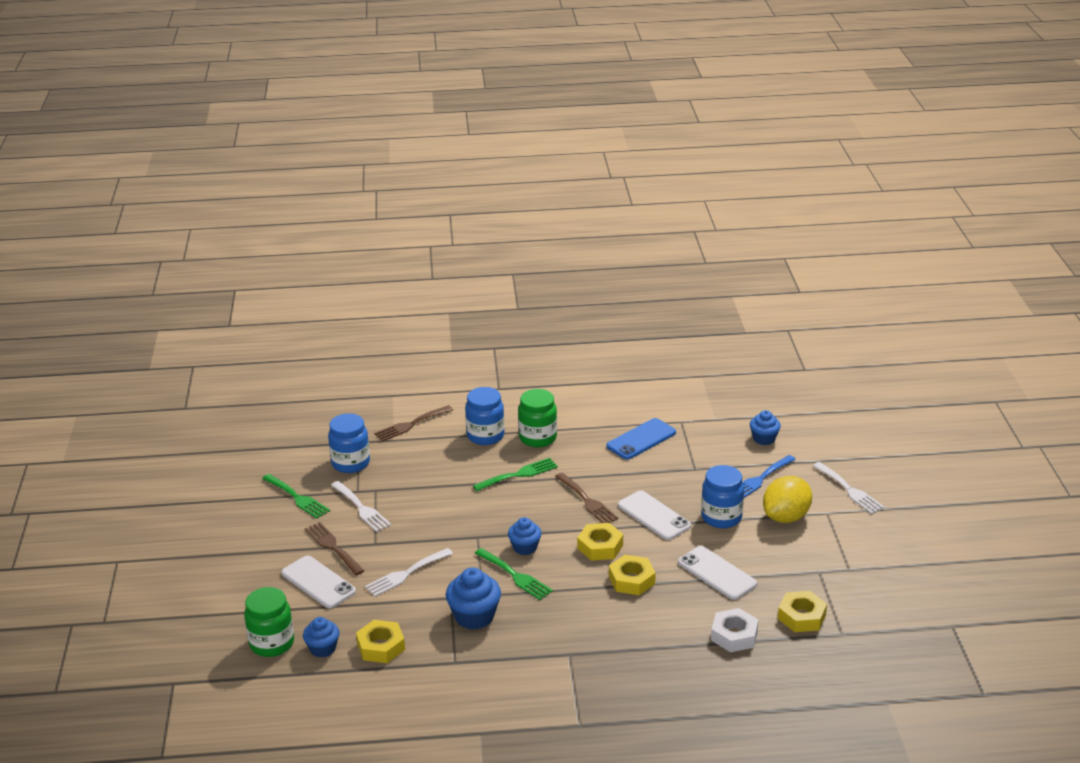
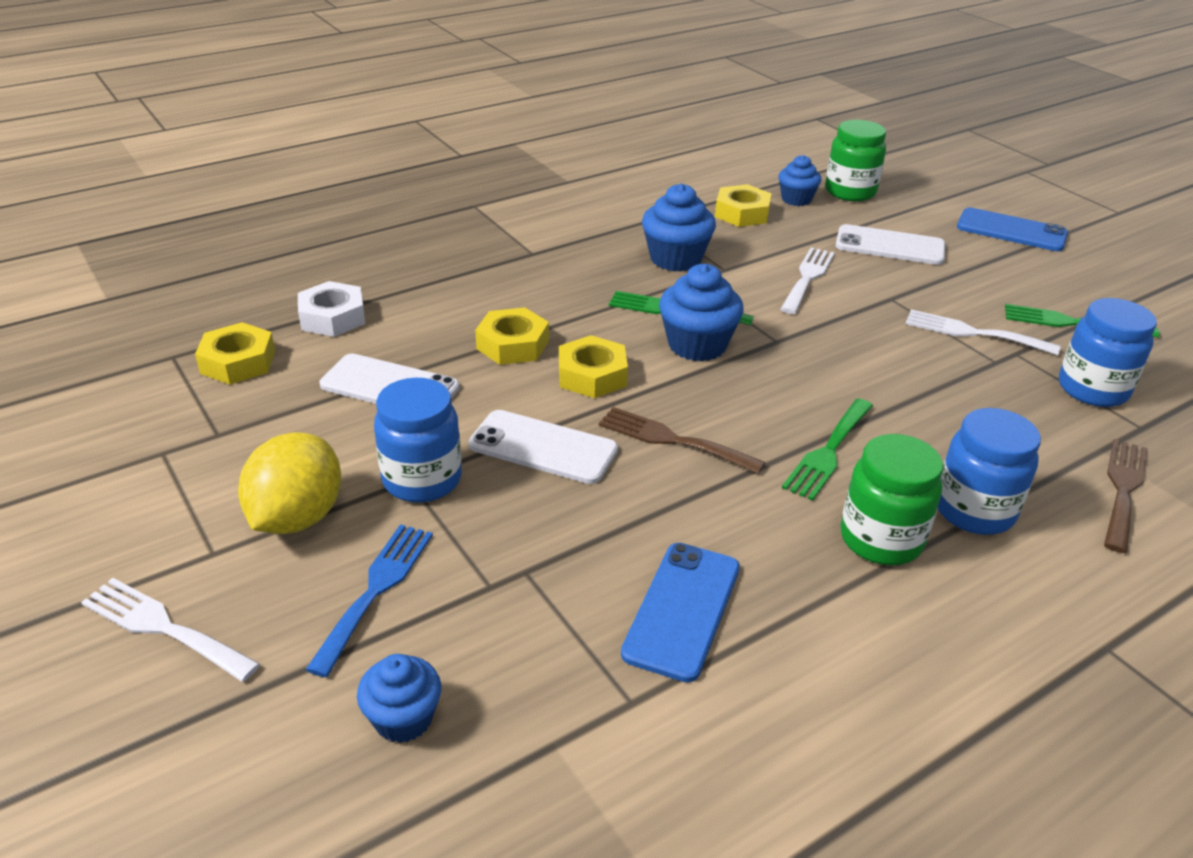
camera: 150 degrees right, 5 degrees up
(218, 569) = (1011, 231): none -> blue phone
(332, 547) = (933, 281): brown fork -> none
(525, 547) = (697, 345): blue cupcake -> blue cupcake, size x1.55

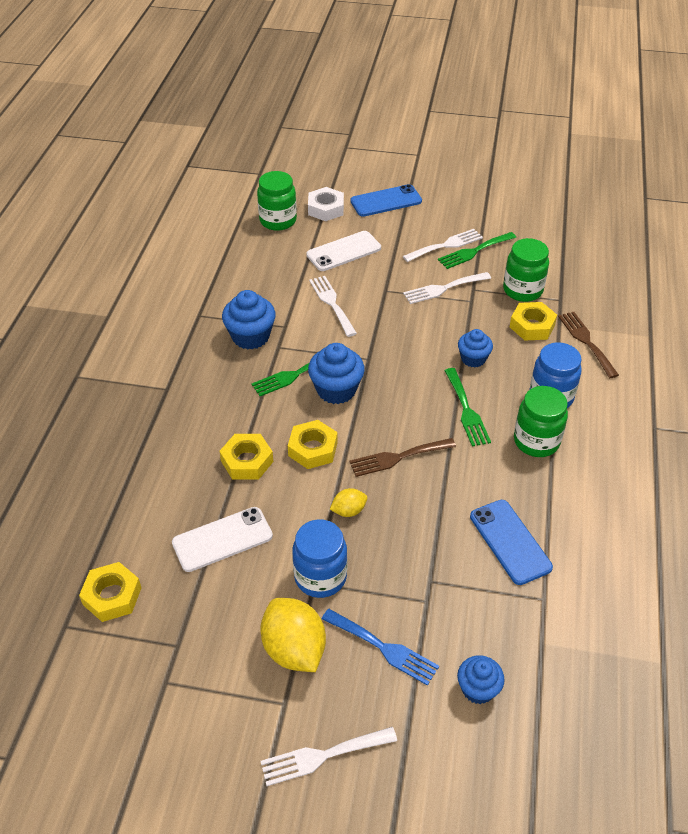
camera: 45 degrees left, 10 degrees up
(332, 317) = (119, 523): white nut -> white nut (326, 209)
(376, 589) = (384, 648): blue fork -> blue fork turned 150 degrees clockwise
(543, 447) = (348, 511): white phone -> yellow lemon
(742, 213) = (242, 276): yellow nut -> yellow nut (532, 326)
(796, 199) = (257, 245): blue cupcake -> blue cupcake (473, 359)
(1037, 299) = (446, 245): none -> white fork
(1092, 389) = (522, 290): blue jar -> green jar

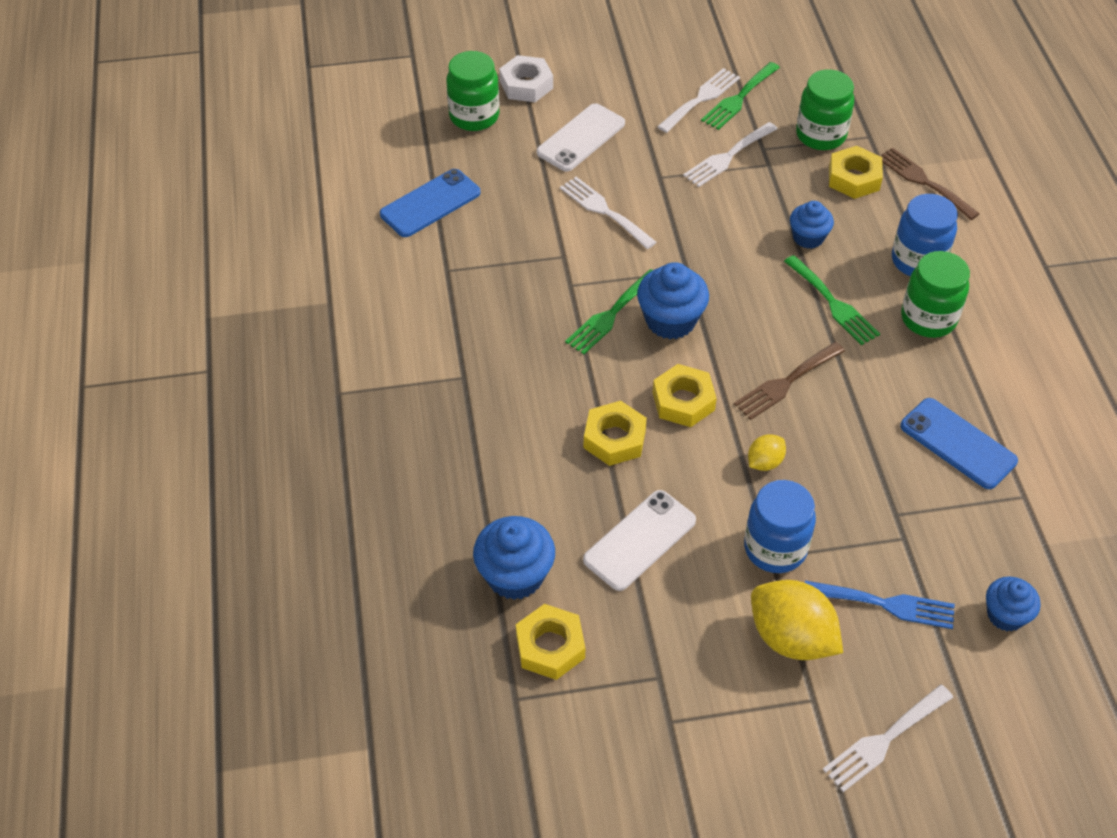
camera: 20 degrees left, 5 degrees up
(250, 336) = (529, 281): blue cupcake -> blue cupcake (515, 575)
(386, 201) = (596, 56): blue phone -> blue phone (430, 203)

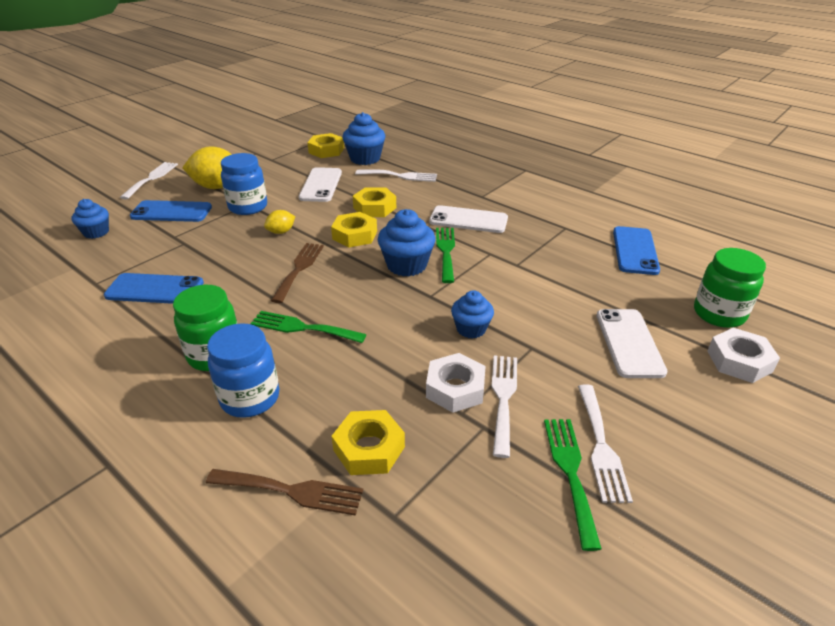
camera: 140 degrees right, 15 degrees down
(531, 346) = (468, 220): none -> white phone
(604, 211) = (533, 302): white fork -> white fork (400, 176)
(755, 181) = (455, 388): none -> white nut
(764, 462) = (281, 232): yellow lemon -> yellow lemon turned 45 degrees clockwise
(808, 237) = (364, 365): blue cupcake -> blue cupcake (471, 329)
(820, 135) = (445, 481): green jar -> none
(886, 604) = (171, 212): blue fork -> blue phone

